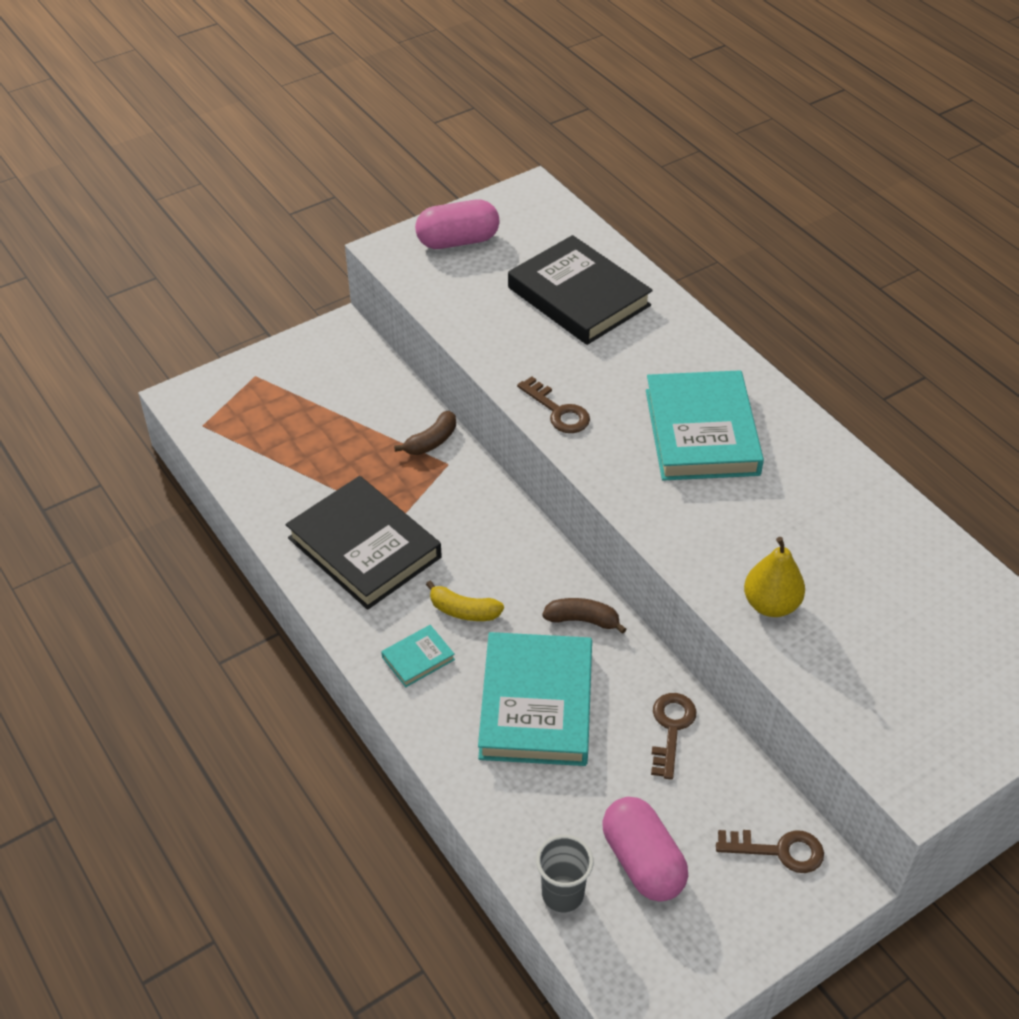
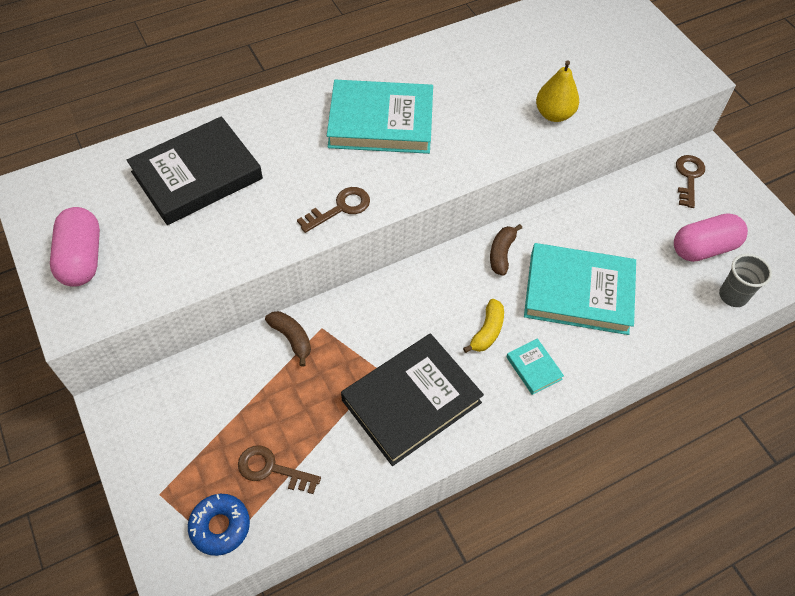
camera: 85 degrees left, 10 degrees up
(224, 420) = (220, 526): none -> blue donut
(671, 728) = (598, 216): brown key -> brown key (271, 469)

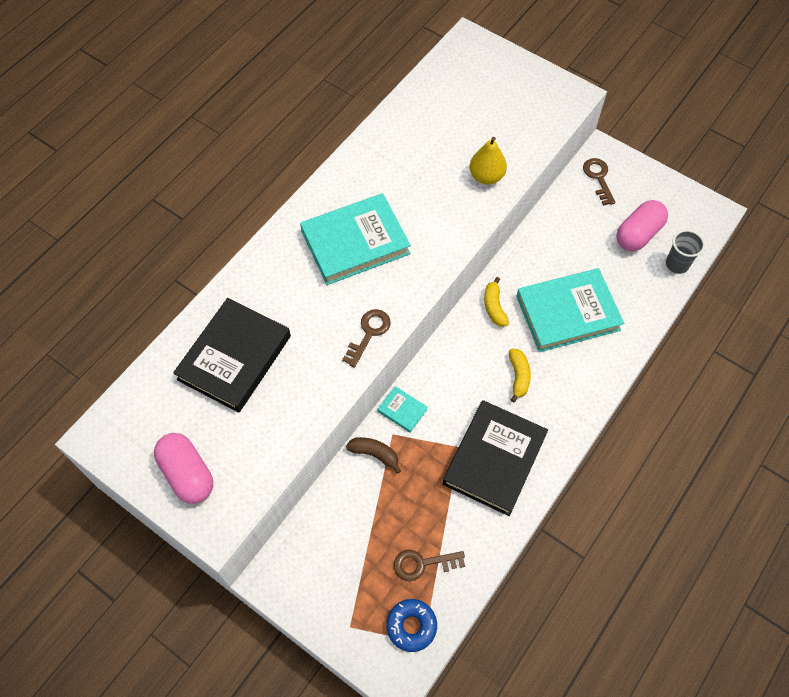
camera: 25 degrees left, 5 degrees up
(501, 253) = (494, 307): brown banana -> yellow banana
(534, 368) = (568, 389): turquoise book -> turquoise book (402, 410)

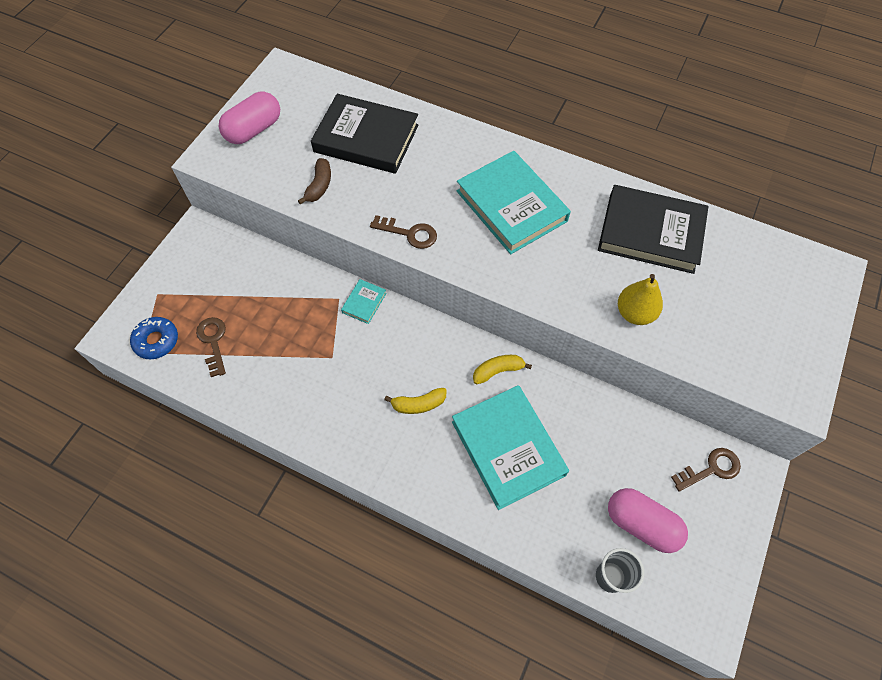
camera: 80 degrees right, 0 degrees up
(375, 454) = (316, 287): brown banana -> brown banana (319, 186)
(494, 459) = (322, 391): black book -> black book (650, 233)

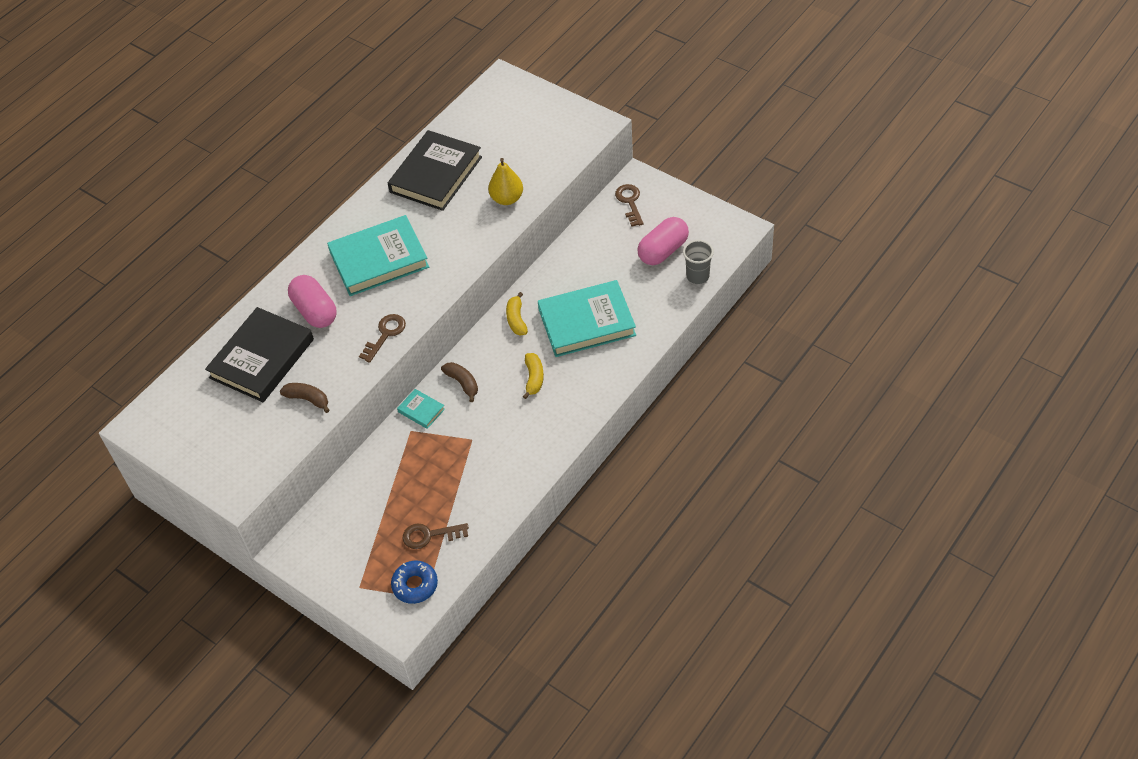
camera: 75 degrees left, 10 degrees down
(254, 130) = (214, 452): pink capsule -> pink capsule (315, 311)
(403, 334) = (462, 383): none -> brown banana

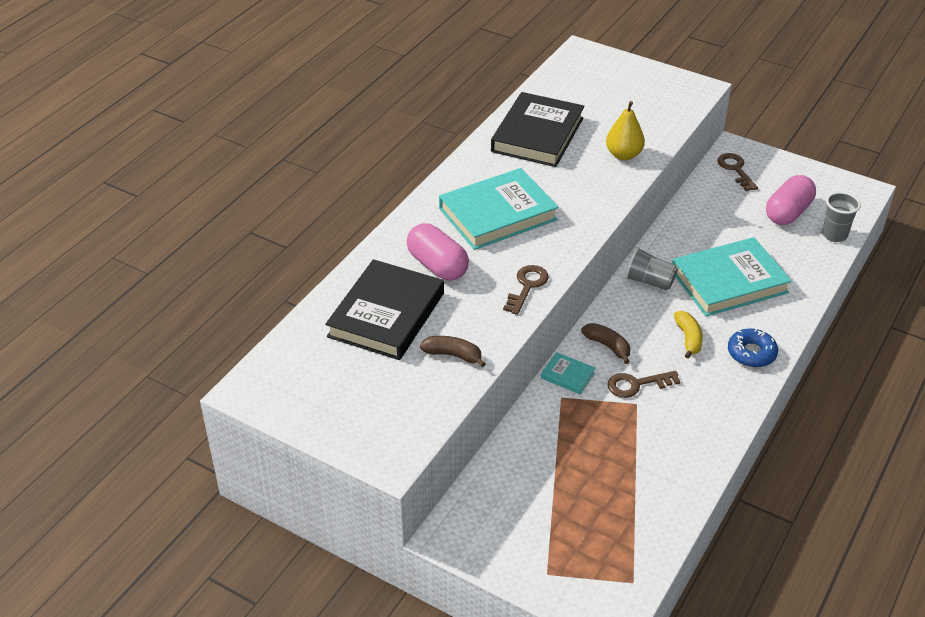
camera: 10 degrees left, 10 degrees down
(415, 585) = (616, 568): blue donut -> blue donut (751, 353)
(429, 535) = (618, 510): brown key -> brown key (636, 384)
(516, 319) = (649, 281): yellow banana -> grey cup

